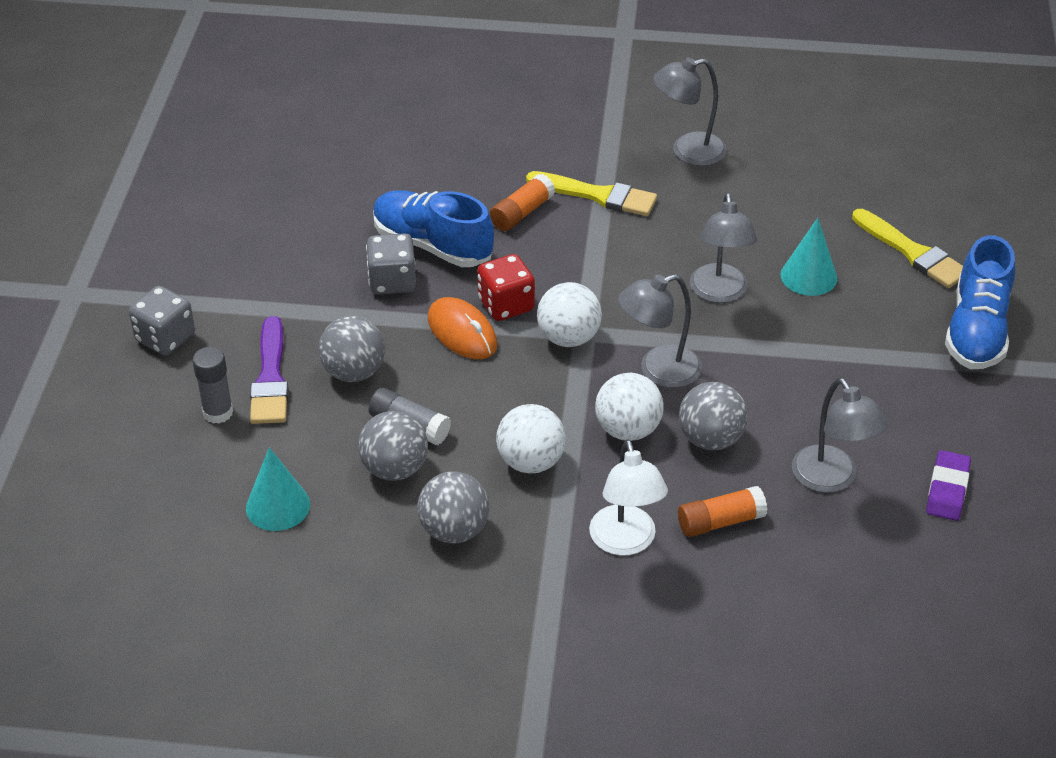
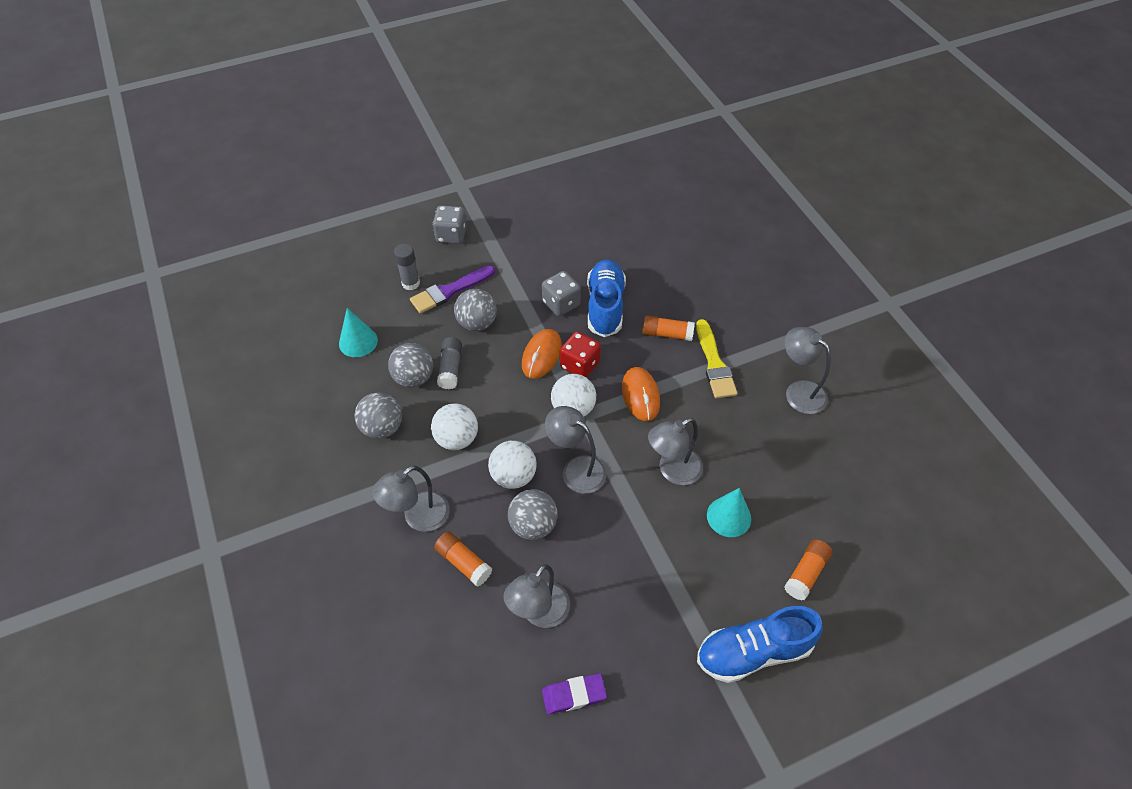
camera: 60 degrees right, 10 degrees up
(595, 273) = (640, 395): none -> orange mouse
(625, 542) = (418, 517): white lamp -> grey lamp
(912, 252) = (806, 573): yellow brush -> orange glue stick

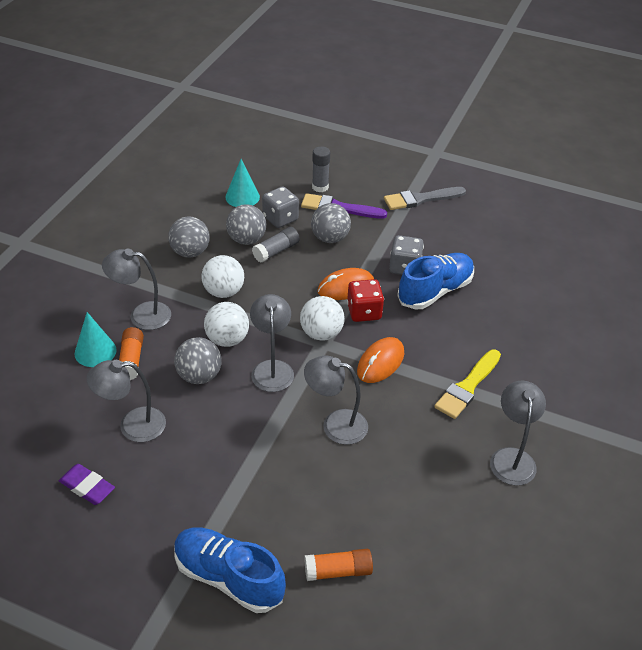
camera: 45 degrees right, 10 degrees down
(451, 235) = (386, 177): grey dice -> grey dice (280, 218)
(500, 235) = (420, 199): none -> grey brush
(667, 334) = (457, 341): orange glue stick -> none
(729, 516) = (334, 485): turquoise cone -> turquoise cone (95, 351)

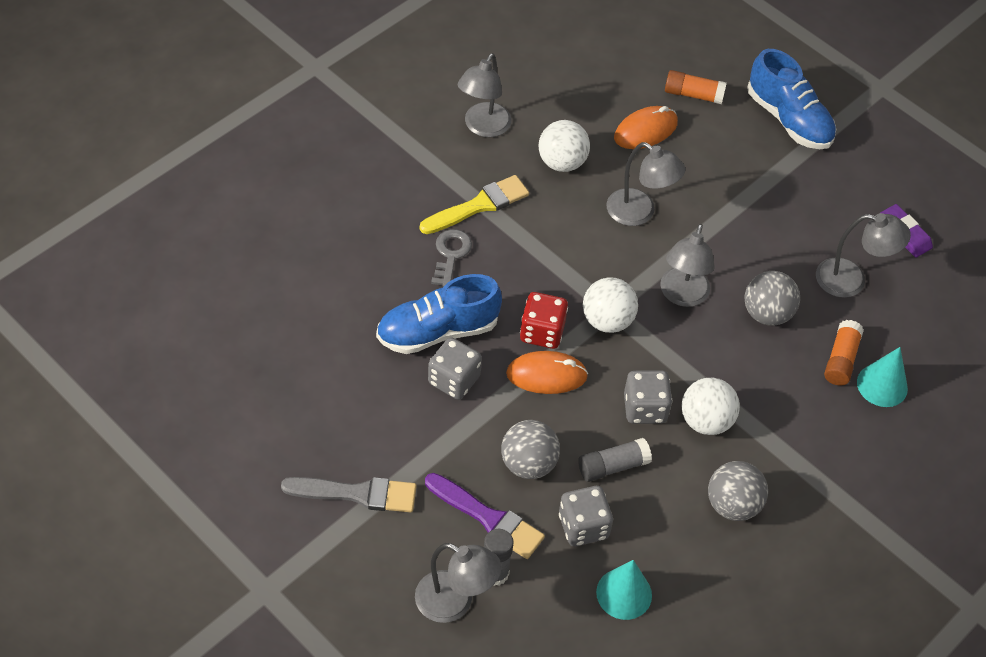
camera: 160 degrees left, 10 degrees up
(141, 315) = (818, 420): grey lamp -> grey lamp (455, 602)
(227, 339) = (721, 349): white ball -> white ball (562, 162)
(246, 240) = (646, 501): grey ball -> none
(269, 287) = (645, 408): none -> grey dice
(380, 362) = (557, 262): orange mouse -> orange mouse (645, 130)
(462, 343) = (451, 254): none -> grey key

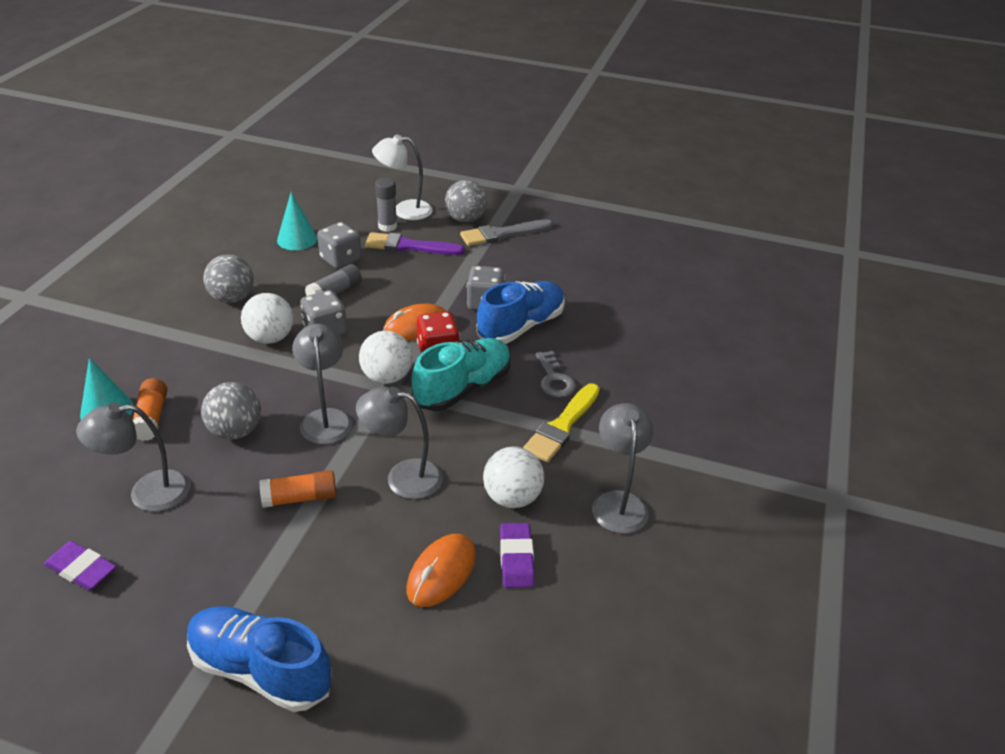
camera: 155 degrees right, 15 degrees down
(455, 602) = (404, 210): grey lamp -> white lamp
(528, 464) = (398, 277): grey ball -> grey ball (465, 219)
(542, 279) = (463, 388): none -> turquoise shoe
(587, 119) = (516, 558): none -> purple eraser
(693, 94) = (404, 651): orange glue stick -> orange glue stick (300, 498)

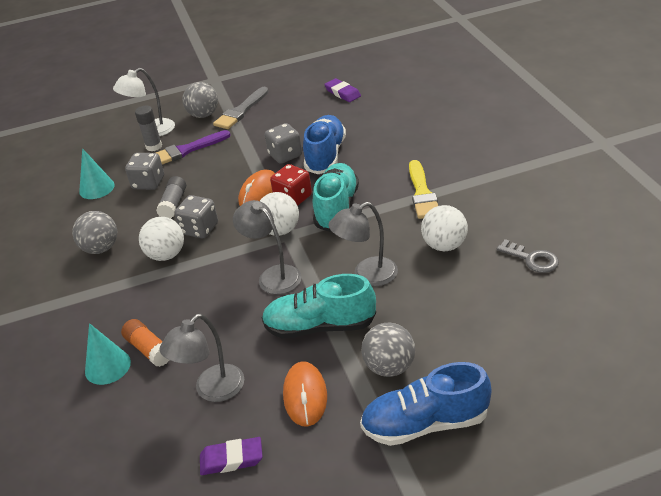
camera: 30 degrees left, 0 degrees up
(235, 431) = (222, 319): grey ball -> grey ball (389, 367)
(300, 498) = (320, 326): orange glue stick -> turquoise shoe
(441, 573) = (458, 307): orange mouse -> orange mouse (305, 396)
(516, 558) = (487, 273): purple eraser -> purple eraser (342, 93)
(554, 379) = (384, 172): grey key -> grey key (532, 259)
(618, 502) = (503, 211): grey lamp -> none

